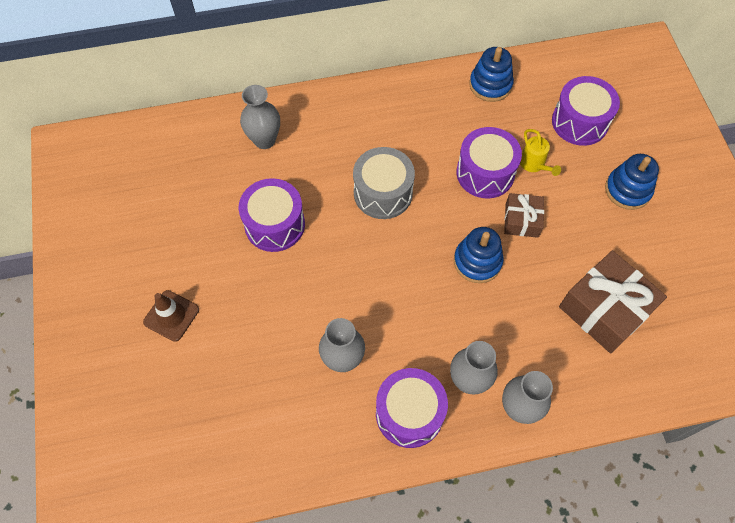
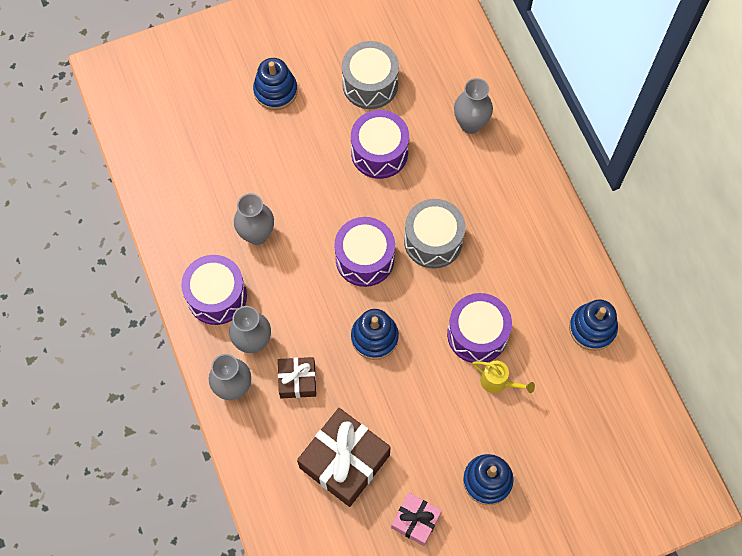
camera: 80 degrees right, 5 degrees up
(171, 316) = (275, 91): brown traffic cone -> blue stacking toy
(192, 221) = (370, 84): none -> grey drum
(521, 220) = (428, 375): brown gift -> brown gift (297, 380)
(534, 165) = (498, 382): yellow watering can -> yellow watering can turned 120 degrees counterclockwise
(579, 122) = (565, 426): purple drum -> purple drum (365, 259)
(665, 255) = (415, 521): none -> pink gift

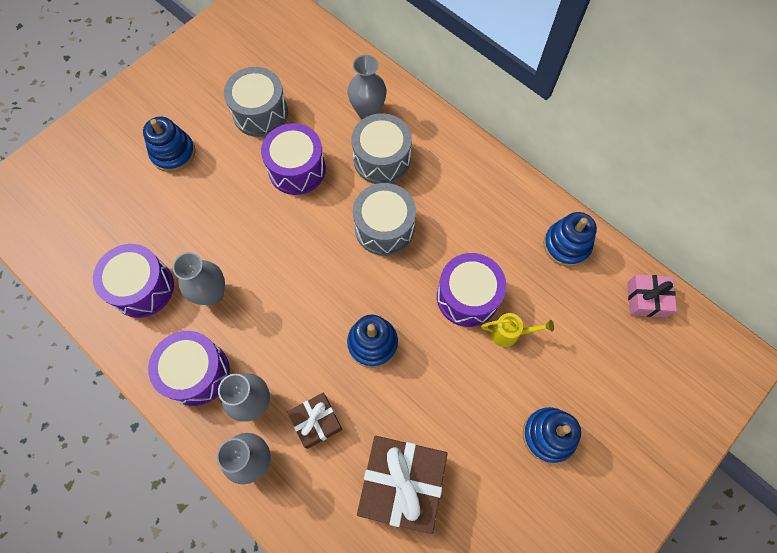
camera: 25 degrees left, 0 degrees up
(365, 259) = (328, 272): purple drum -> purple drum (142, 288)
(415, 521) = (501, 512): pink gift -> pink gift (646, 299)
(461, 176) = (382, 159): none -> grey drum

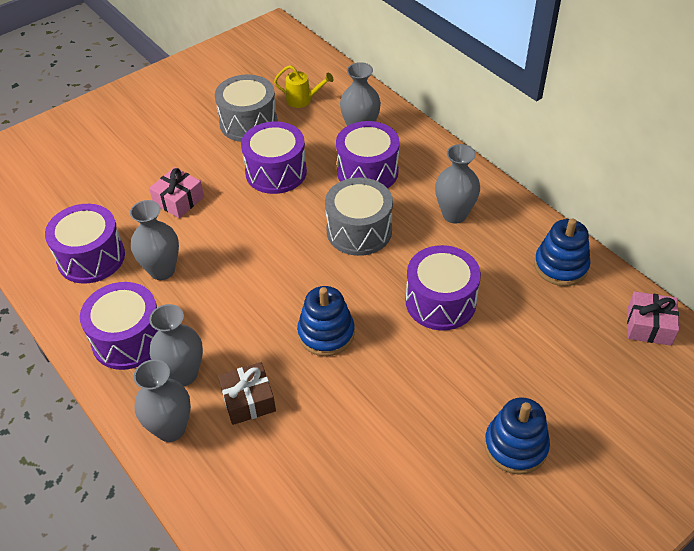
camera: 10 degrees right, 20 degrees down
(173, 153) = (152, 148): blue stacking toy -> none
(211, 212) = (178, 200): none -> pink gift
(382, 159) = (367, 172): grey drum -> purple drum
(401, 484) = (333, 473): brown gift -> none
(467, 199) = (454, 214): none -> grey vase
(509, 333) = (483, 341): yellow watering can -> yellow watering can (303, 100)

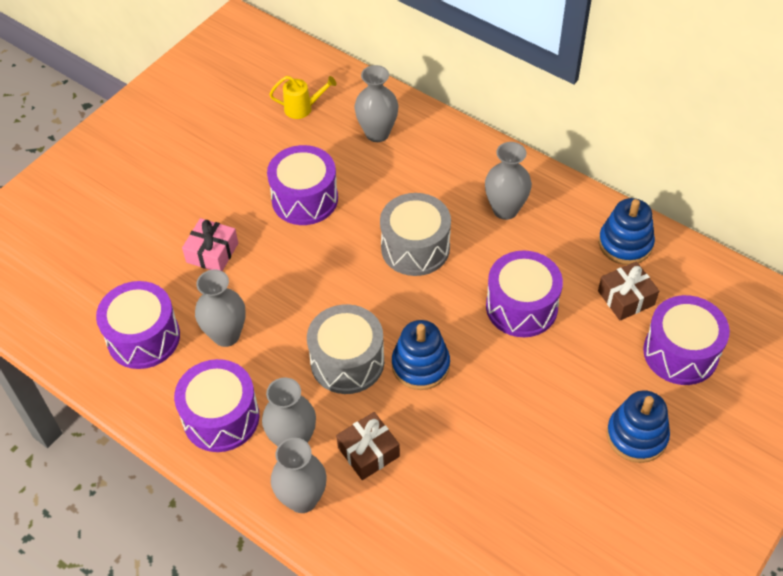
camera: 15 degrees left, 5 degrees up
(248, 123) = (253, 146): grey drum -> grey drum (347, 361)
(367, 172) = (401, 179): purple drum -> purple drum (680, 353)
(546, 314) = (626, 298): none -> brown gift
(649, 326) = (724, 288): pink gift -> none

